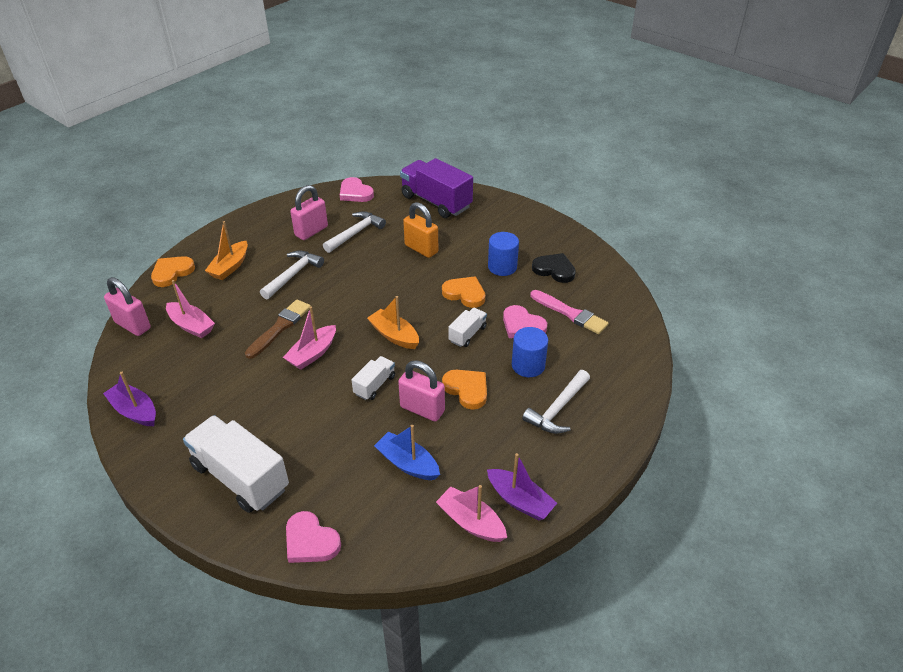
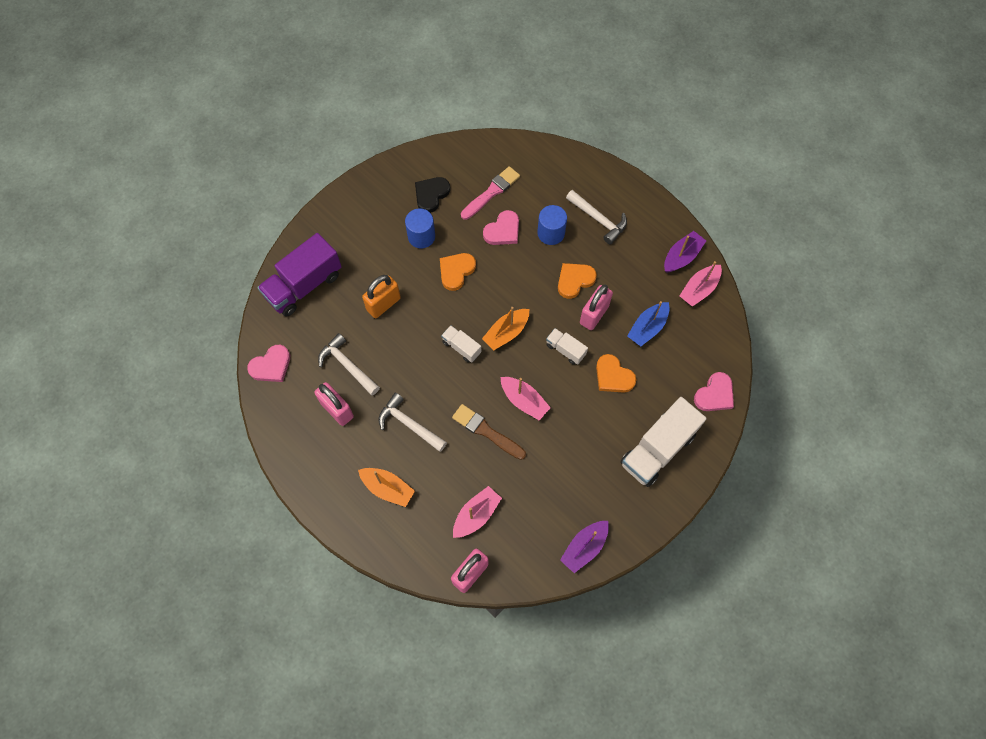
camera: 85 degrees left, 25 degrees up
(172, 272) = (389, 548): orange heart -> orange heart (613, 376)
(467, 334) = (510, 274): white truck -> white truck (461, 347)

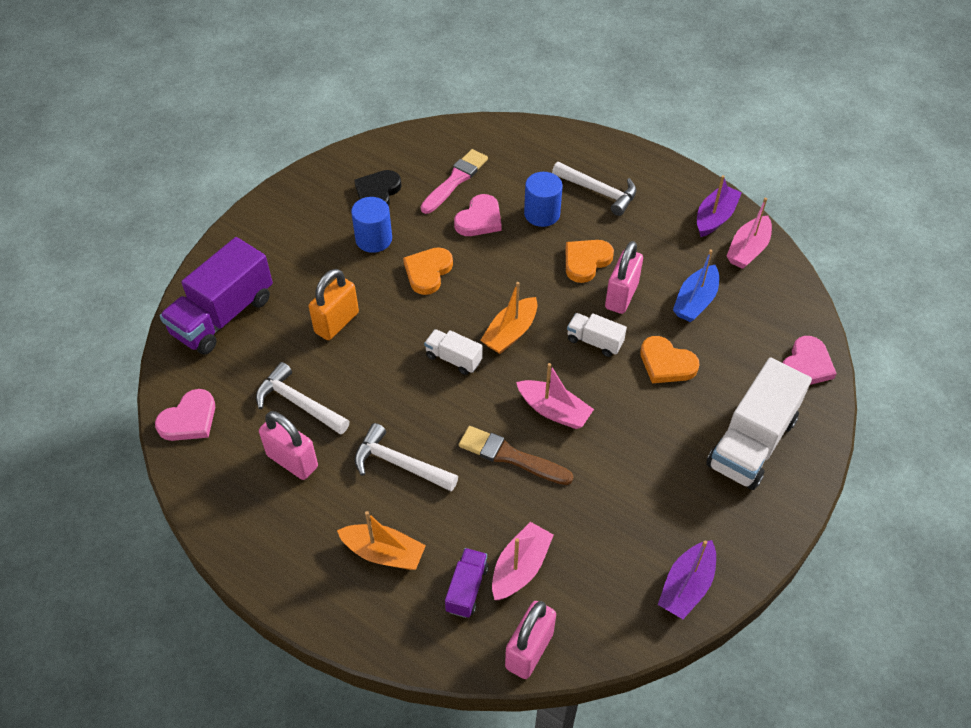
camera: 10 degrees left, 15 degrees down
(438, 523) = (467, 589): none -> purple truck

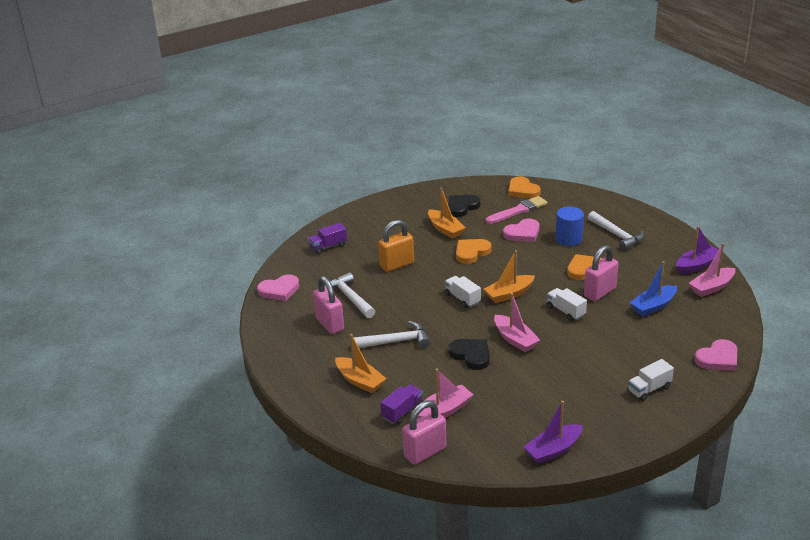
camera: 25 degrees right, 20 degrees down
(223, 316) = (328, 246): purple truck -> purple truck, size x0.49
(373, 239) = (445, 229): blue cylinder -> orange boat
(400, 464) = (396, 341): white hammer -> white hammer turned 120 degrees clockwise
(510, 456) = (471, 355): brown brush -> black heart
(666, 363) = (611, 334): orange heart -> orange heart (522, 190)
(751, 442) = (649, 389): white truck -> white truck, size x0.49

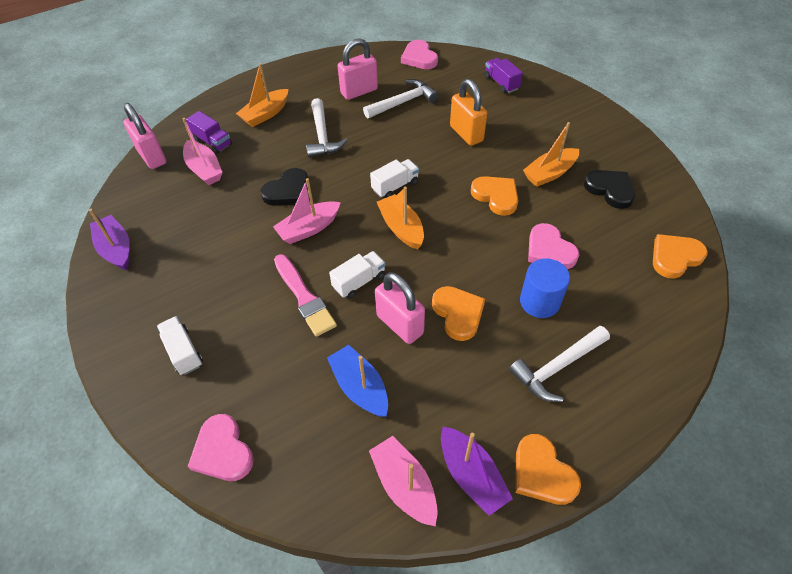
camera: 90 degrees right, 20 degrees up
(518, 210) = (612, 248): pink brush -> pink brush (304, 297)
(686, 243) = (542, 473): none -> orange heart

